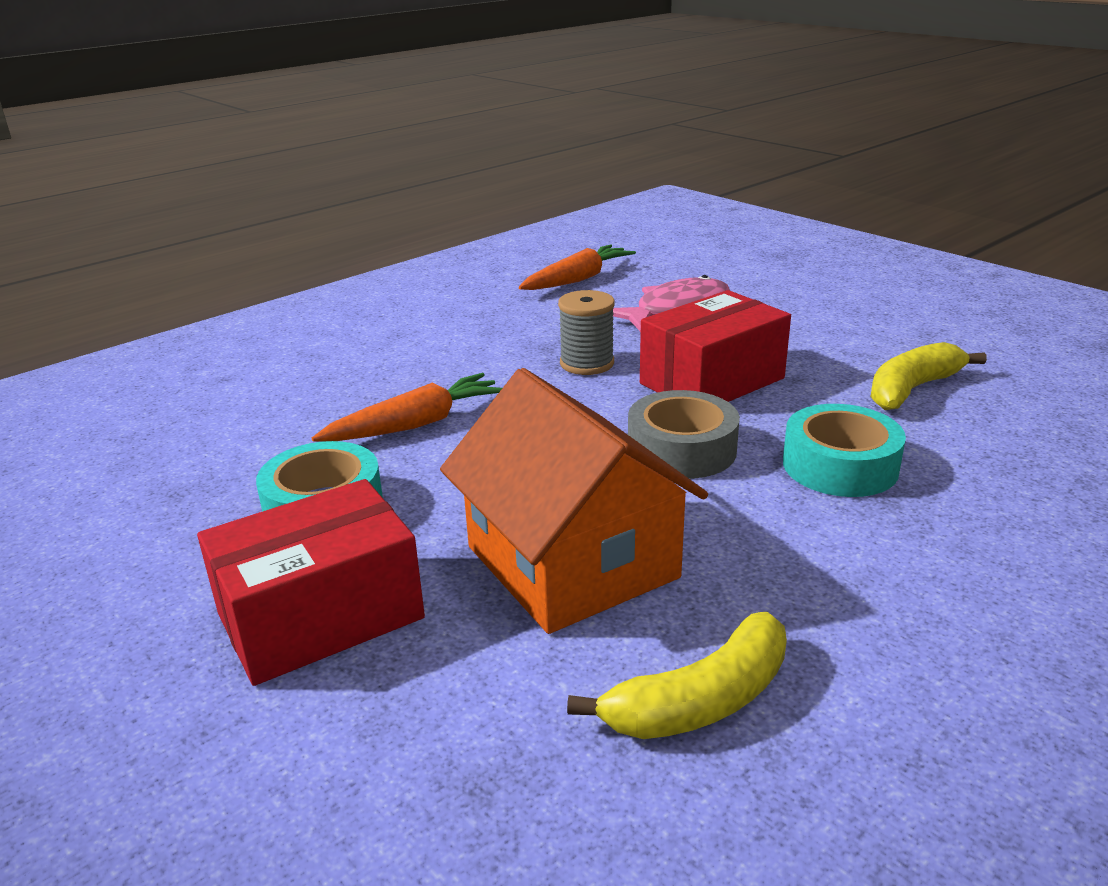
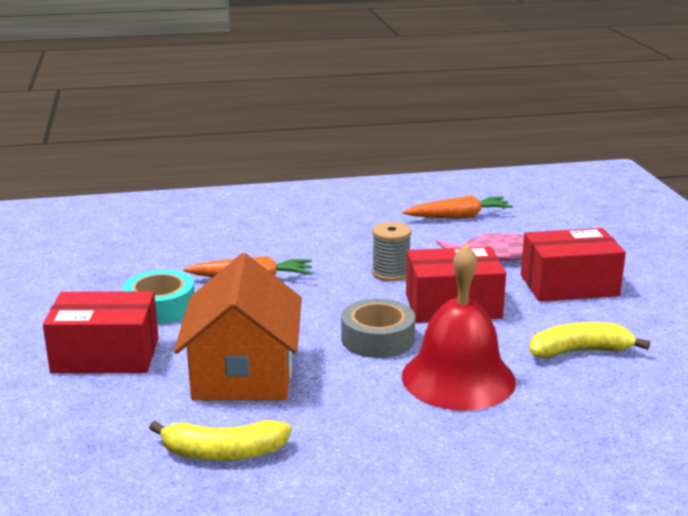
camera: 30 degrees right, 5 degrees down
(797, 321) = (569, 285): none -> red box
(840, 466) = (458, 378): turquoise tape -> red bell

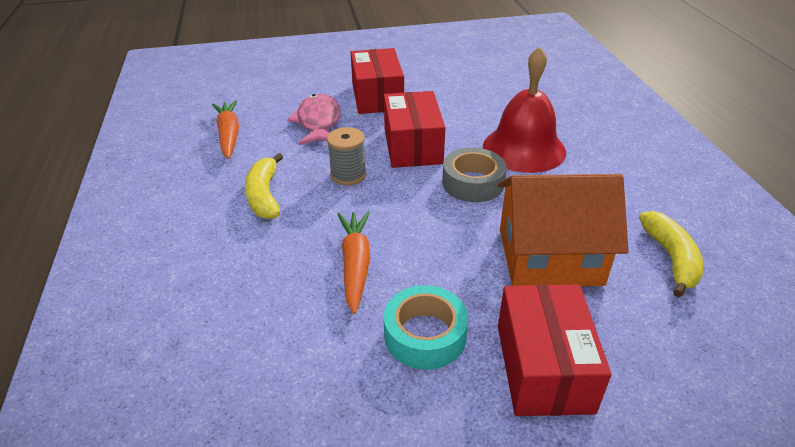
camera: 90 degrees left, 15 degrees up
(580, 351) = (475, 102): yellow banana -> yellow banana (264, 195)

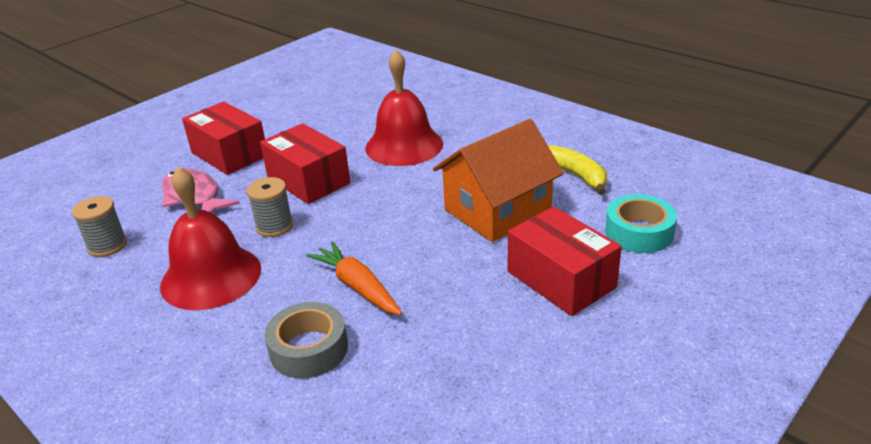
camera: 35 degrees left, 5 degrees down
(229, 135) = (107, 245): orange carrot -> grey spool
(264, 195) = (211, 276): yellow banana -> red bell
(425, 335) = (463, 303): turquoise tape -> turquoise tape (639, 232)
(473, 183) = (389, 187): grey tape -> grey tape (309, 349)

